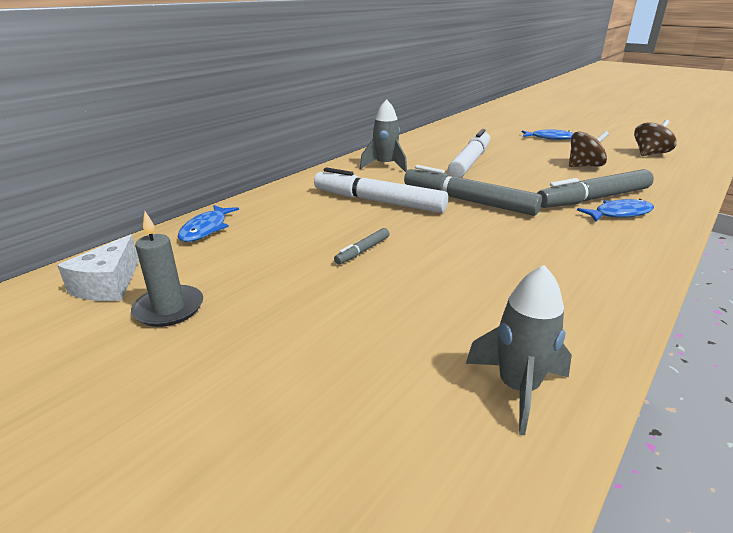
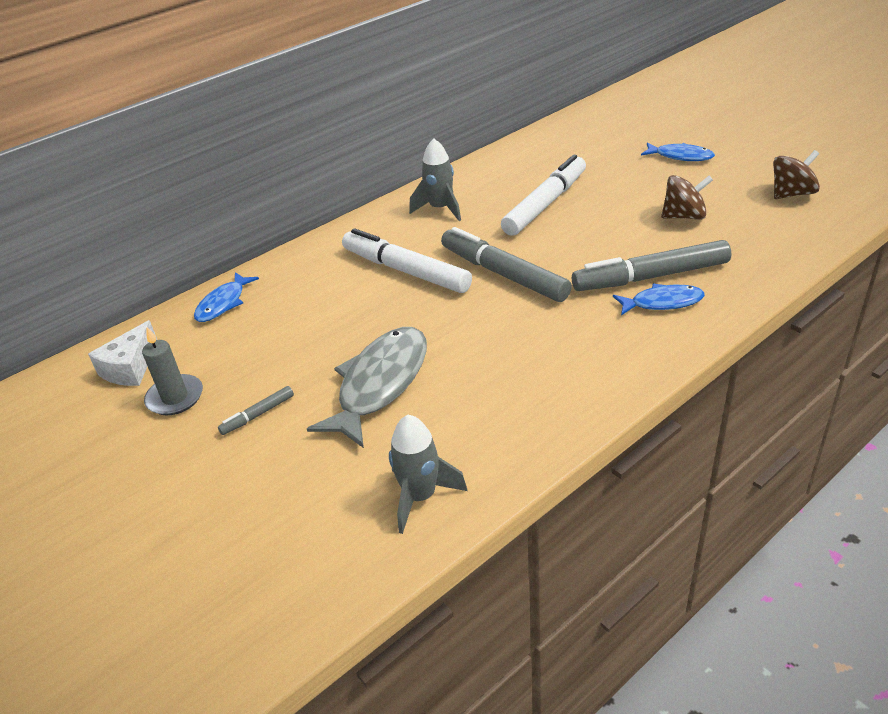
camera: 15 degrees right, 10 degrees up
(362, 251) = (360, 341): grey marker -> grey marker (258, 415)
(402, 283) = (380, 384): none -> grey fish

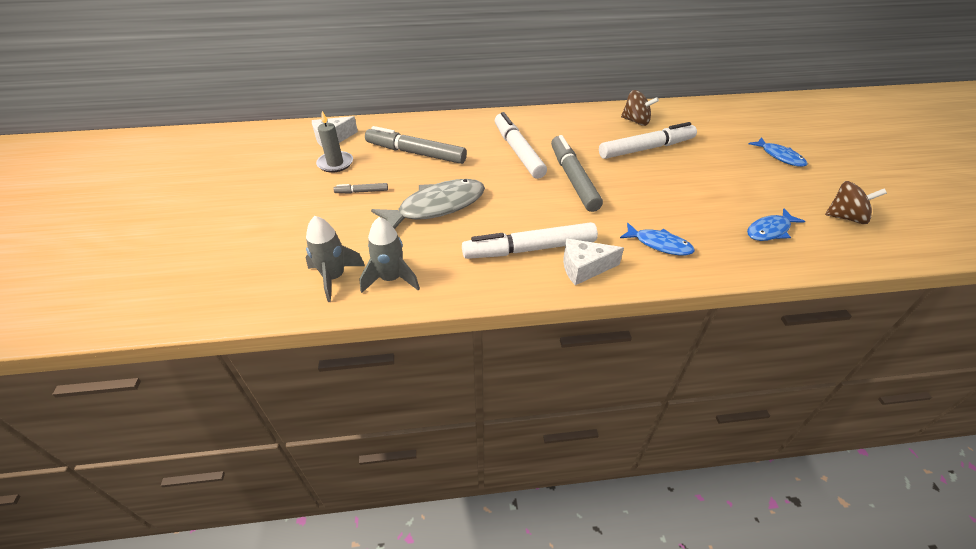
camera: 30 degrees right, 5 degrees up
(223, 303) = (406, 127): blue fish -> blue fish (770, 230)
(440, 209) = (576, 125): grey rocket -> grey rocket (334, 277)
(540, 376) = (530, 249): none -> white marker
(617, 366) = (584, 268): none -> white cheese
(650, 277) = (669, 224): grey marker -> grey marker (416, 153)
(684, 216) = (738, 196): brown spinning top -> brown spinning top (636, 121)

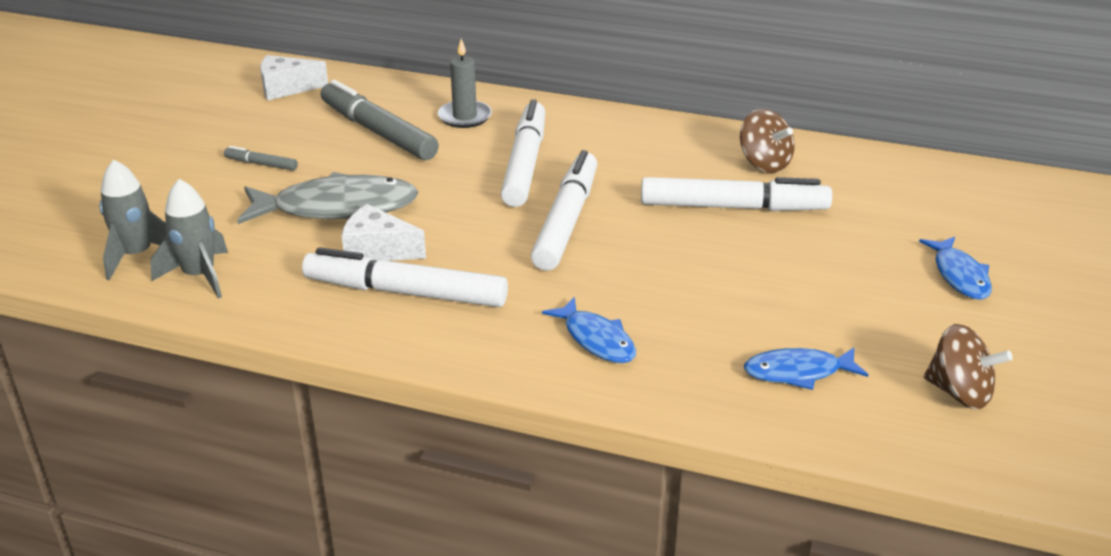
camera: 25 degrees right, 10 degrees down
(335, 163) = (261, 121): grey candle -> grey candle (465, 117)
(573, 179) = (566, 221): grey marker -> white marker
(584, 268) = (454, 336): white cheese -> white cheese (378, 250)

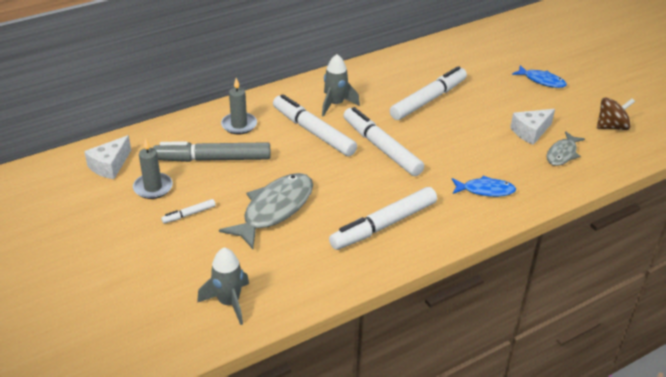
camera: 50 degrees left, 5 degrees up
(199, 276) = (282, 287): grey rocket -> grey rocket (335, 104)
(261, 164) = (189, 214): grey marker -> white marker
(281, 125) = (153, 187): none -> grey candle
(378, 250) = (334, 215): white cheese -> white cheese (530, 132)
(764, 163) = (404, 72): brown spinning top -> none
(798, 372) = (562, 154): blue fish -> grey fish

